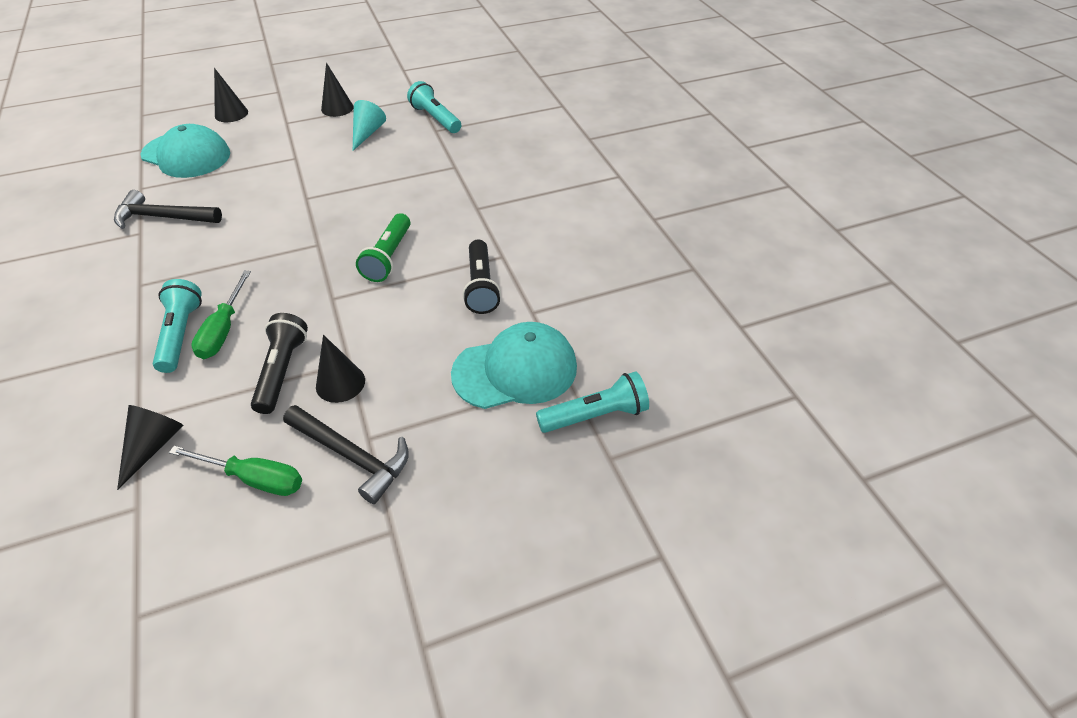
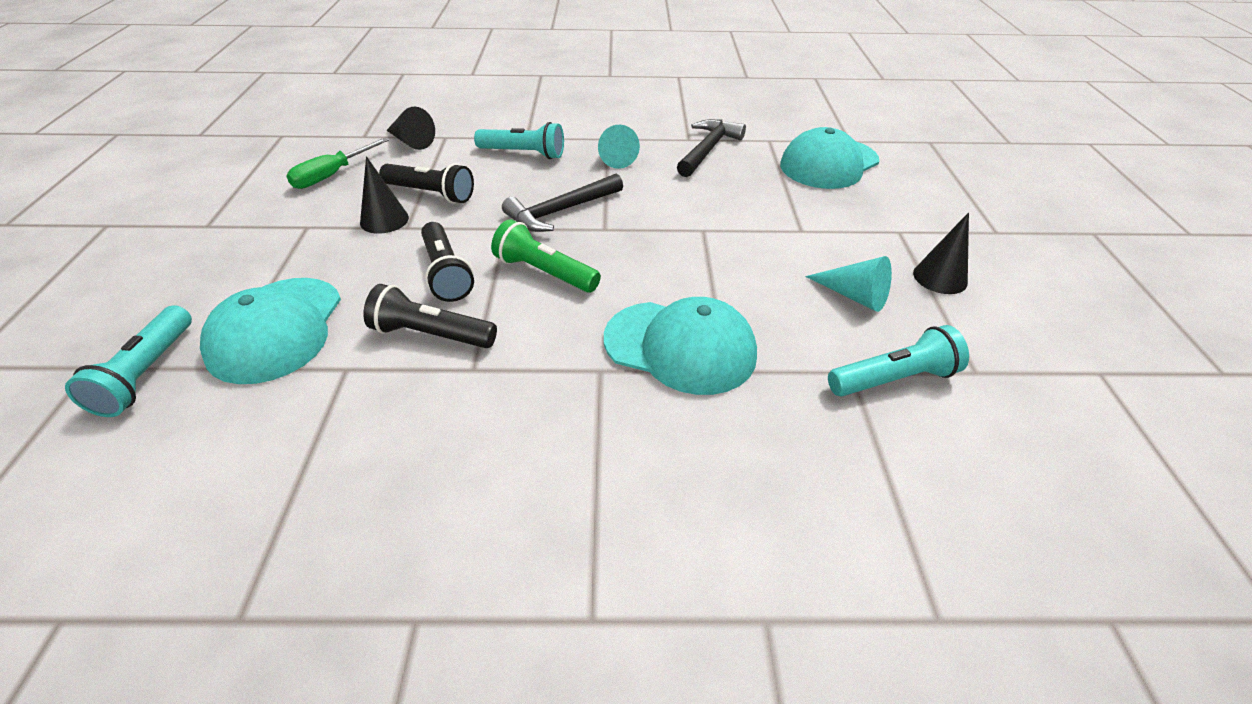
camera: 110 degrees right, 5 degrees down
(184, 268) = (616, 157): none -> turquoise cone
(224, 330) = (511, 171): green screwdriver -> none
(231, 114) = (928, 194): black cone -> none
(352, 456) = (298, 217): black hammer -> black hammer (560, 211)
(409, 307) = (446, 273): none -> black flashlight
(443, 184) = (680, 347): none -> turquoise cap

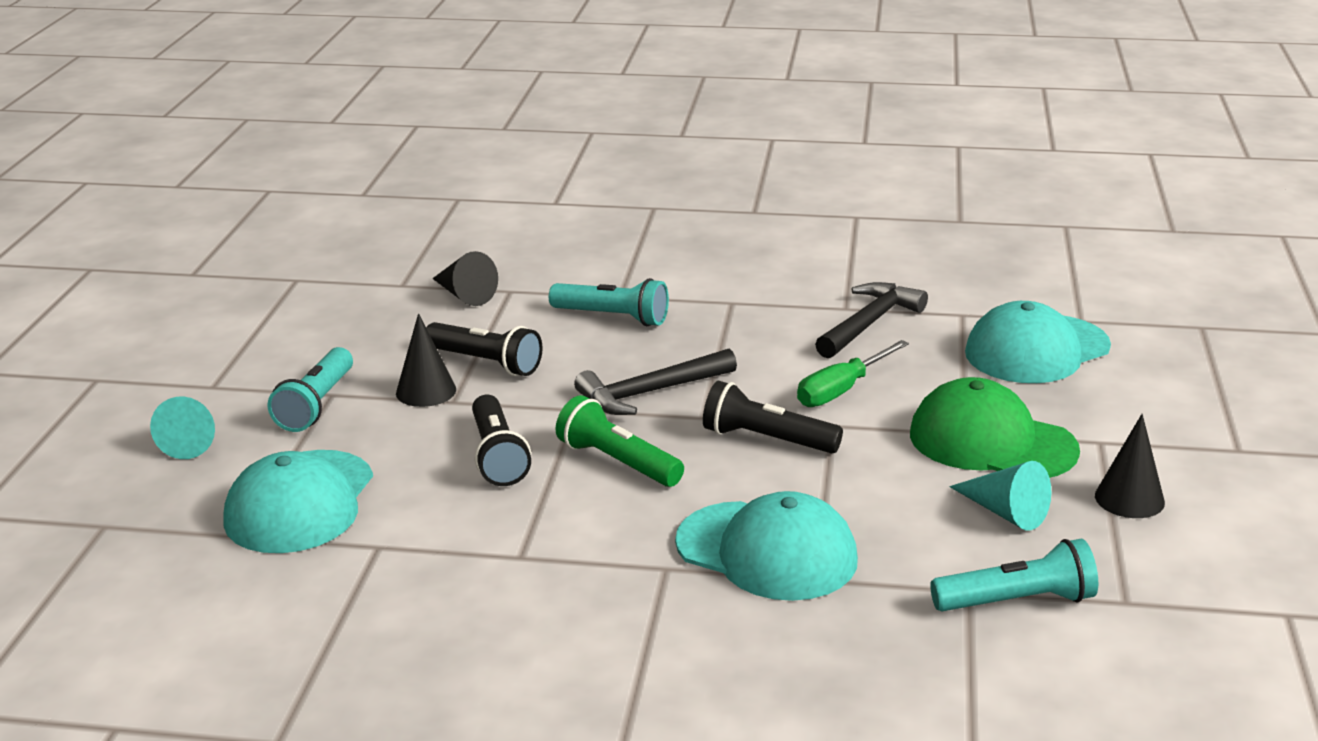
camera: 10 degrees right, 15 degrees down
(146, 373) = (164, 535): turquoise flashlight -> turquoise flashlight (316, 405)
(332, 175) = (362, 334): green screwdriver -> green screwdriver (842, 390)
(431, 335) = (475, 519): black flashlight -> black flashlight (767, 440)
(616, 157) = (737, 328): turquoise cone -> turquoise cone (193, 440)
(823, 236) = (992, 442): none -> green cap

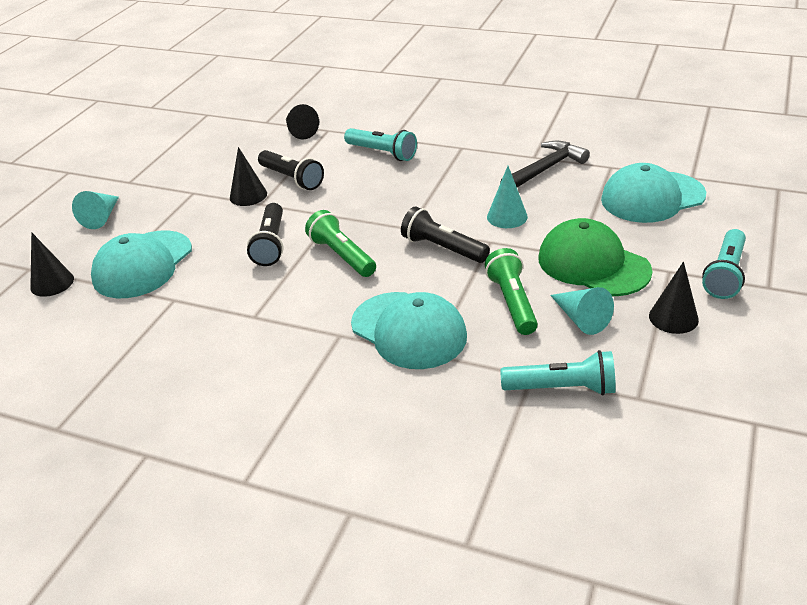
camera: 15 degrees right, 10 degrees up
(157, 542) = (52, 283): none -> black cone
(316, 405) = (181, 199): turquoise flashlight -> turquoise flashlight (725, 274)
(650, 393) = (383, 208): black hammer -> none
(842, 390) = (507, 216): green screwdriver -> turquoise cone
(900, 501) = (512, 302): none -> green flashlight

